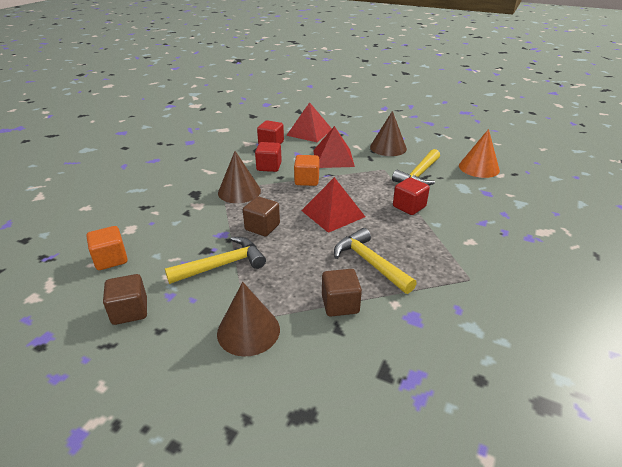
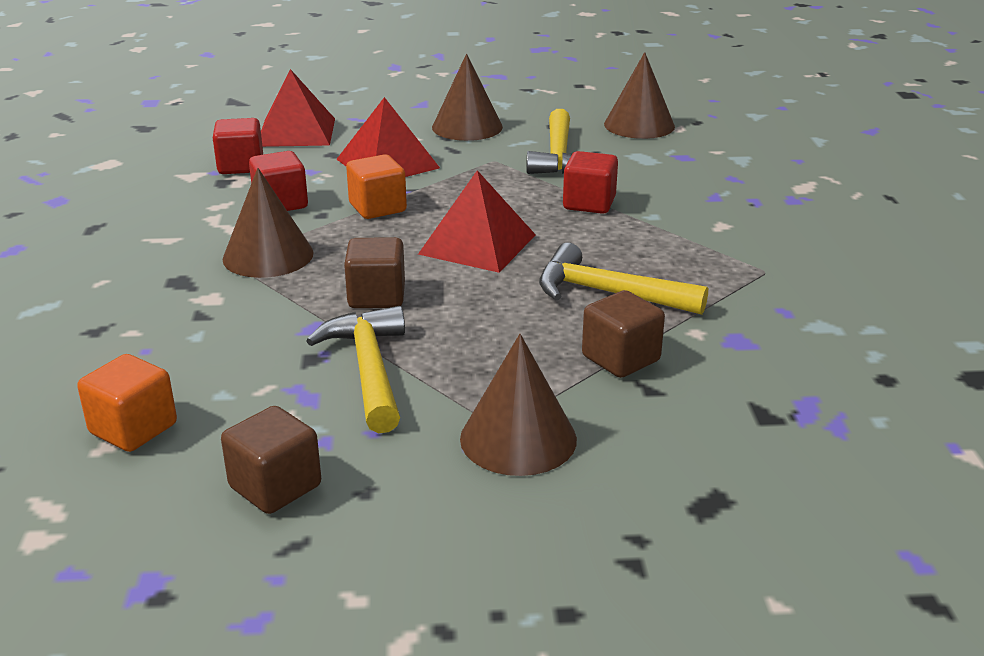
camera: 30 degrees left, 5 degrees down
(222, 265) = (369, 369): yellow hammer -> yellow hammer turned 45 degrees counterclockwise
(479, 168) = (639, 125): orange cone -> brown cone

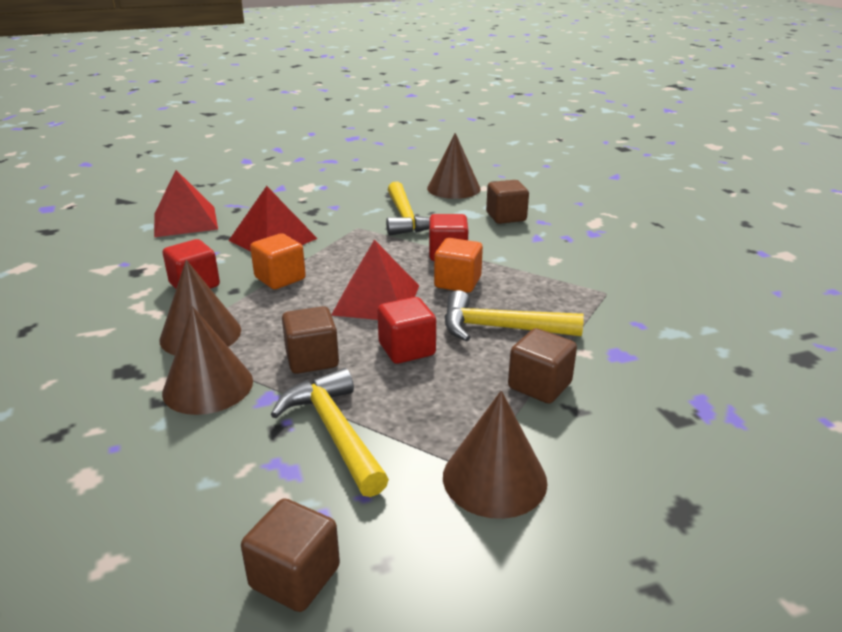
camera: 15 degrees left, 0 degrees up
(133, 429) = (128, 538): orange cube -> orange cube (457, 282)
(241, 166) = (147, 255): red cube -> red cube (406, 349)
(467, 127) = (324, 203): brown cone -> brown cone (208, 386)
(688, 167) = (506, 217): none -> brown cube

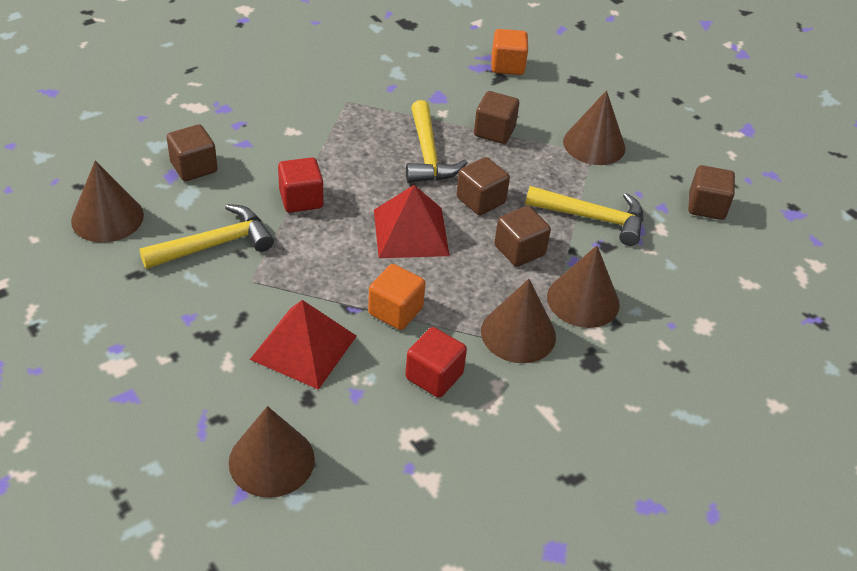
camera: 110 degrees left, 15 degrees up
(185, 221) = (271, 460): red pyramid -> brown cone
(334, 431) = (593, 218): yellow hammer -> yellow hammer turned 120 degrees counterclockwise
(406, 349) = (480, 200): red cube -> brown cube
(457, 282) = (359, 186): orange cube -> orange cube (507, 66)

